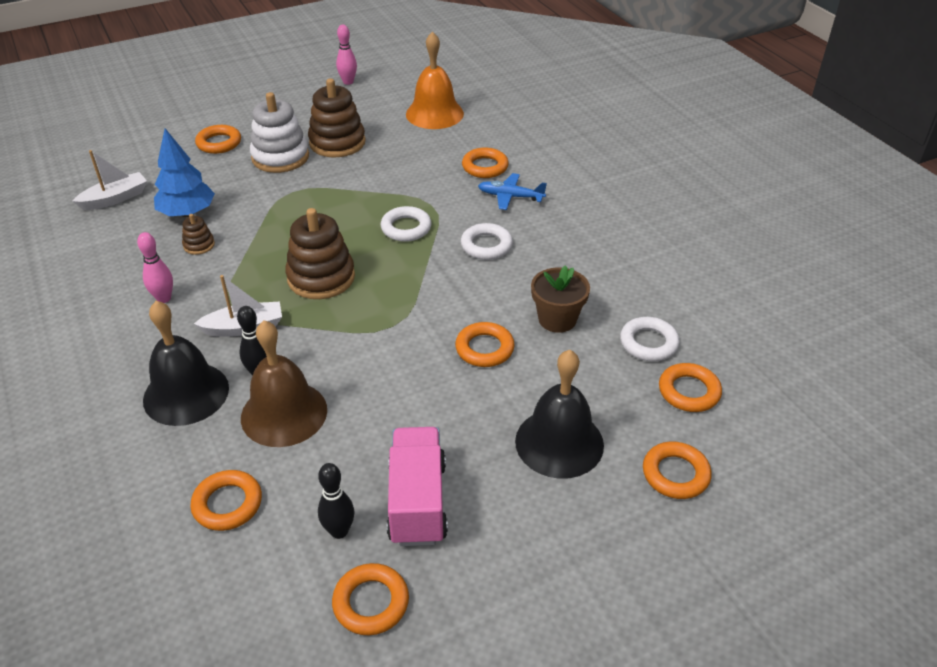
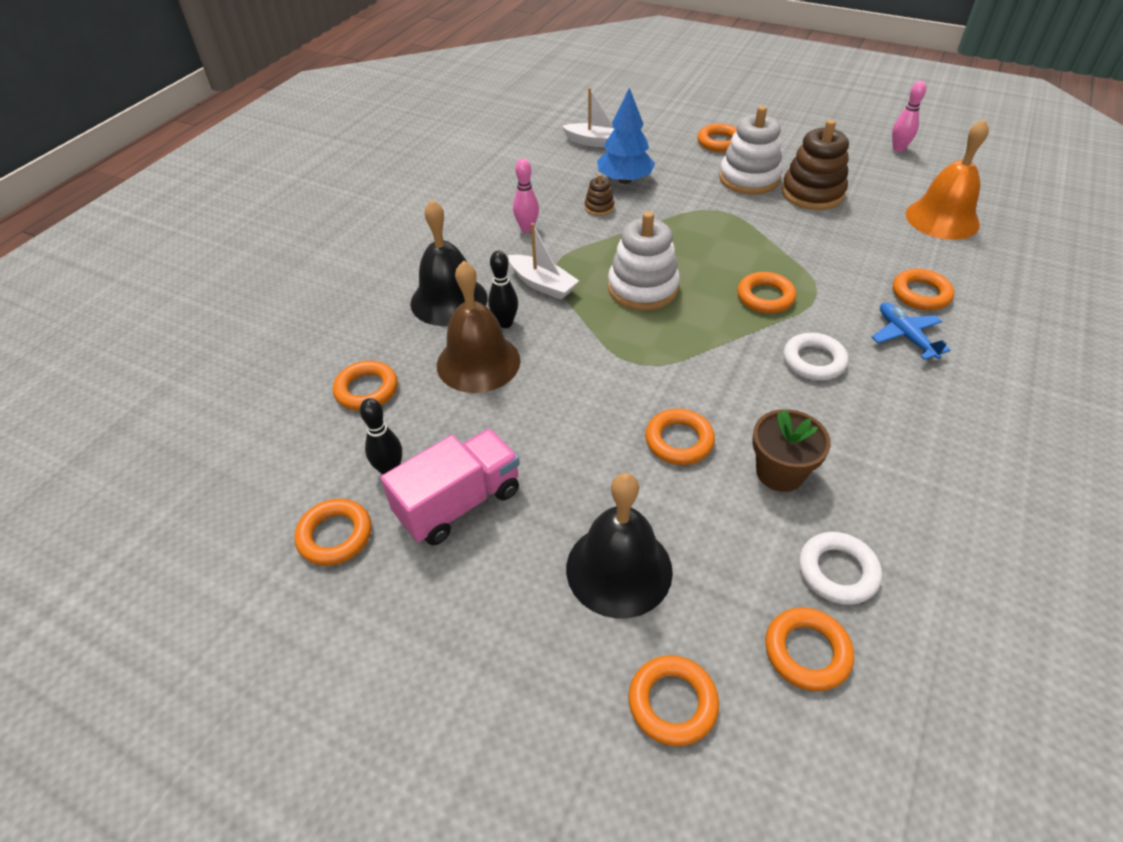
camera: 55 degrees right, 5 degrees up
(321, 277) = (642, 288): brown stacking toy -> white stacking toy
(406, 228) = (765, 297): white ring -> orange ring

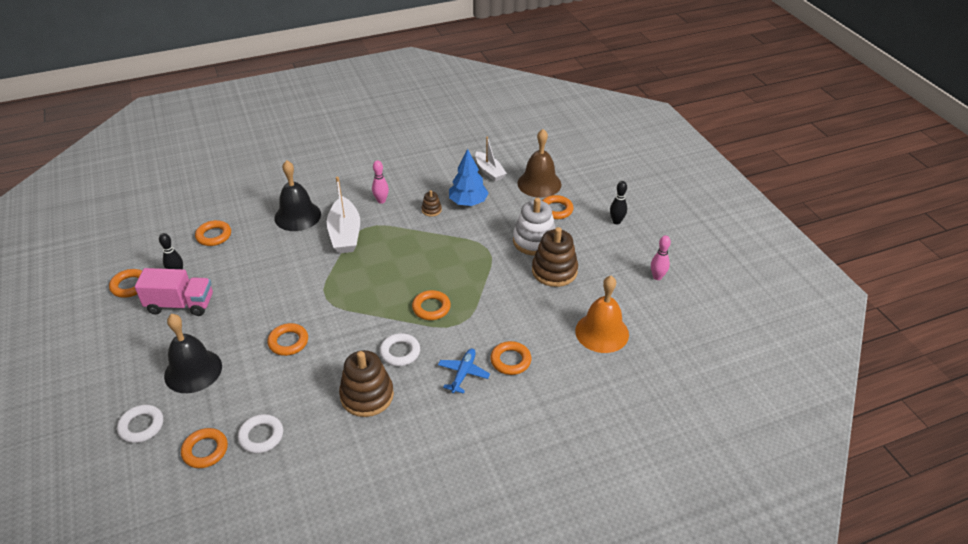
camera: 40 degrees right, 5 degrees down
(478, 362) = (267, 252): brown bell -> brown bell (539, 183)
(505, 323) = (303, 242): black bowling pin -> black bowling pin (616, 221)
(542, 284) = (345, 234): white boat -> white boat, size x1.52
(642, 288) = (384, 265): white stacking toy -> none
(672, 703) = (141, 426): orange ring -> white ring
(780, 472) = (304, 385): brown flower pot -> none
(862, 429) = (367, 395): none -> brown stacking toy

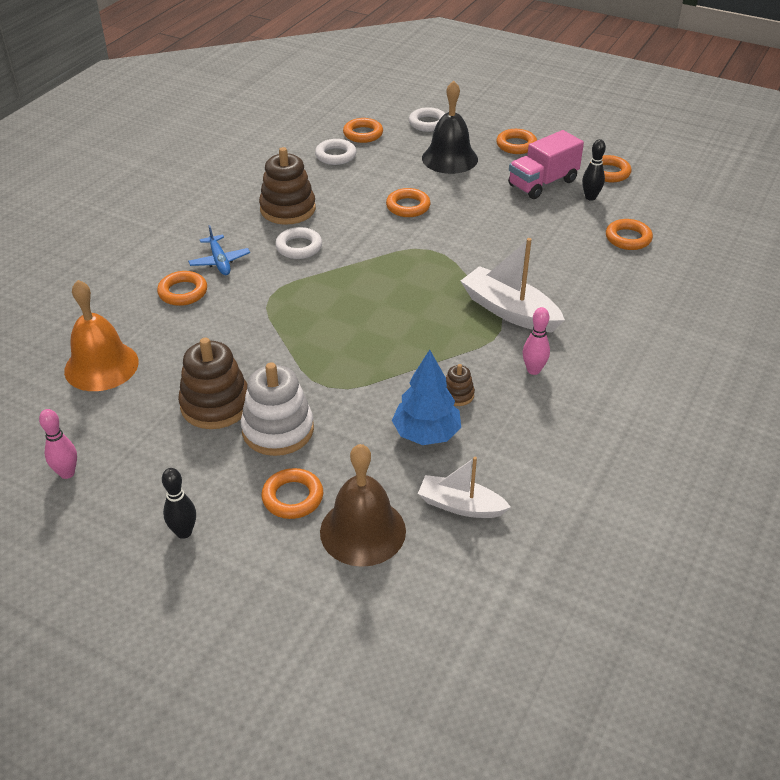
camera: 140 degrees right, 0 degrees up
(297, 216) = (590, 300): black bell -> none
(431, 308) = (315, 294): orange ring -> orange ring (516, 145)

